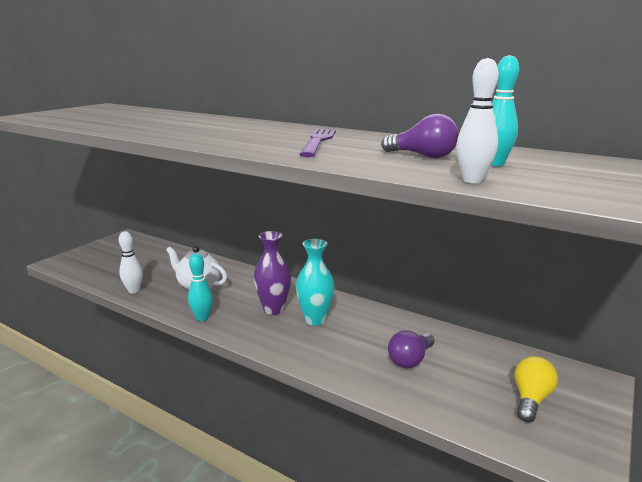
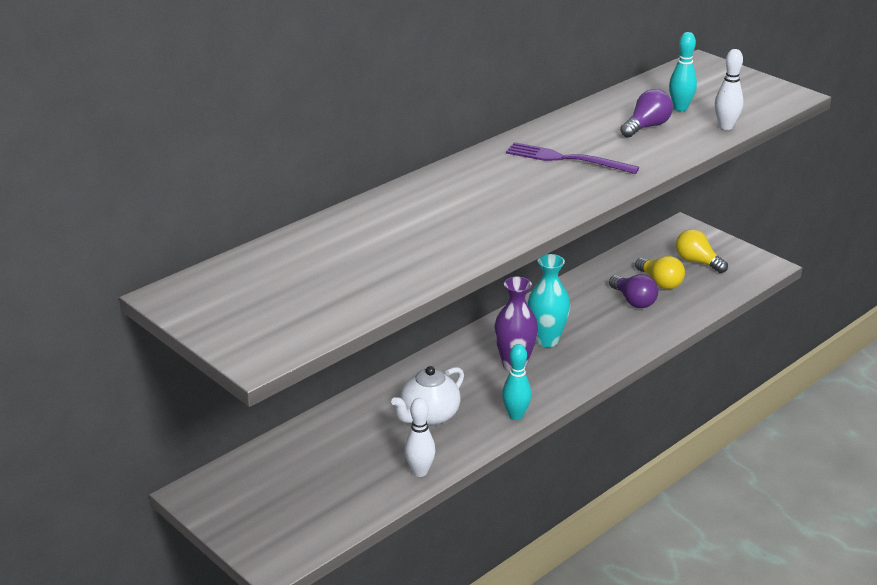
camera: 75 degrees left, 10 degrees up
(460, 374) = (660, 282): none -> yellow light bulb

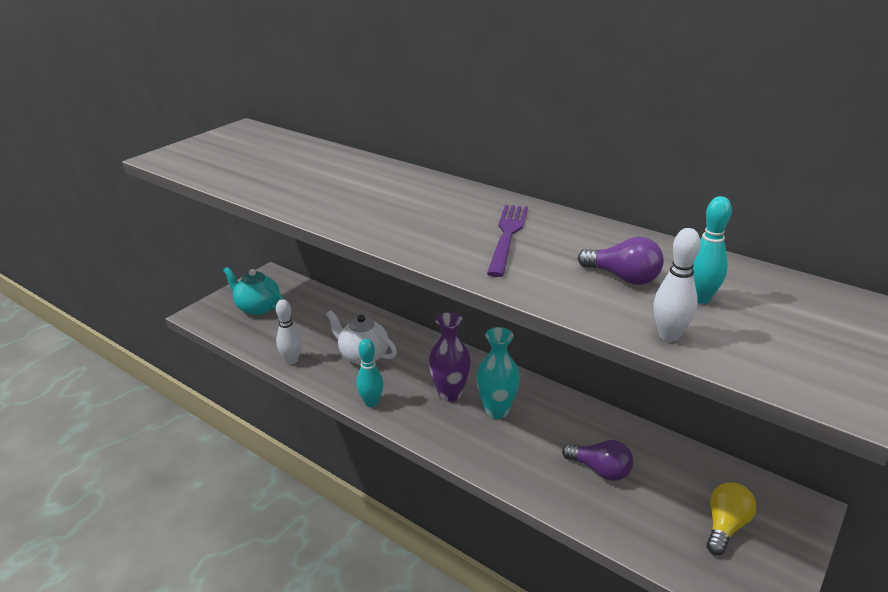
camera: 80 degrees right, 0 degrees up
(283, 503) = (258, 308): none -> turquoise teapot
(633, 301) = (600, 470): purple light bulb -> purple light bulb turned 105 degrees counterclockwise
(660, 282) = (653, 491): yellow light bulb -> none

